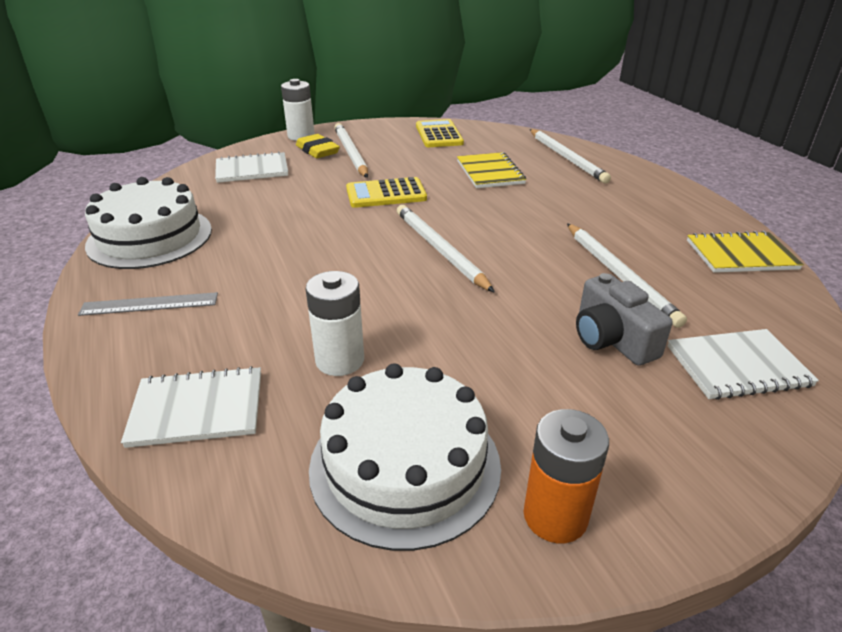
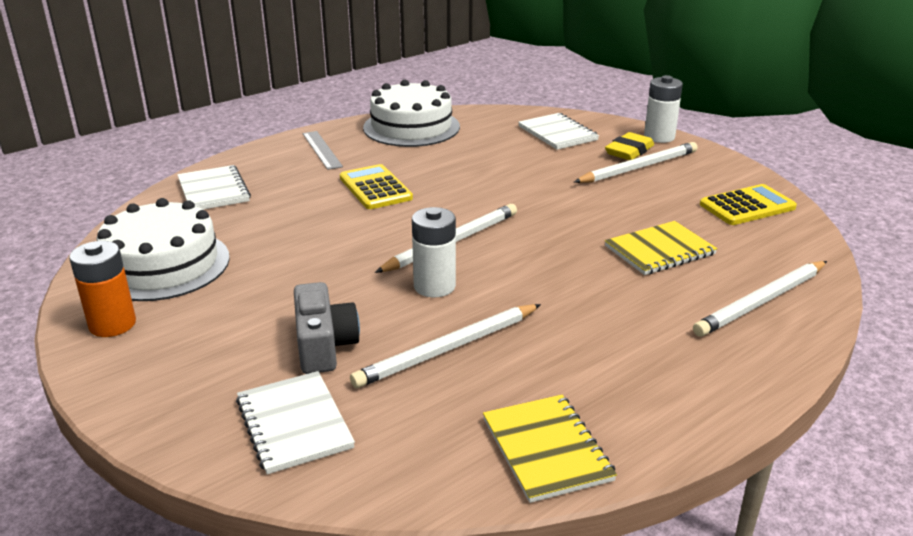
camera: 75 degrees right, 5 degrees down
(340, 360) = (269, 225): white battery -> white battery (434, 286)
(386, 194) = (553, 200): yellow calculator -> yellow calculator (375, 188)
(612, 339) = (324, 345): grey camera -> grey camera turned 120 degrees clockwise

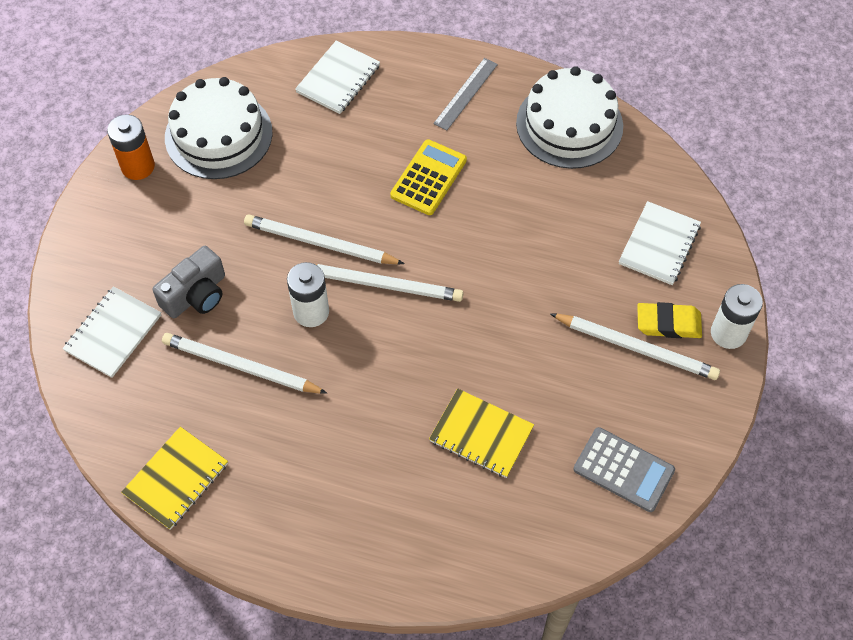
camera: 55 degrees right, 30 degrees up
(747, 206) = (623, 470): yellow calculator -> grey calculator
(762, 302) = (450, 540): white pencil -> white pencil (320, 243)

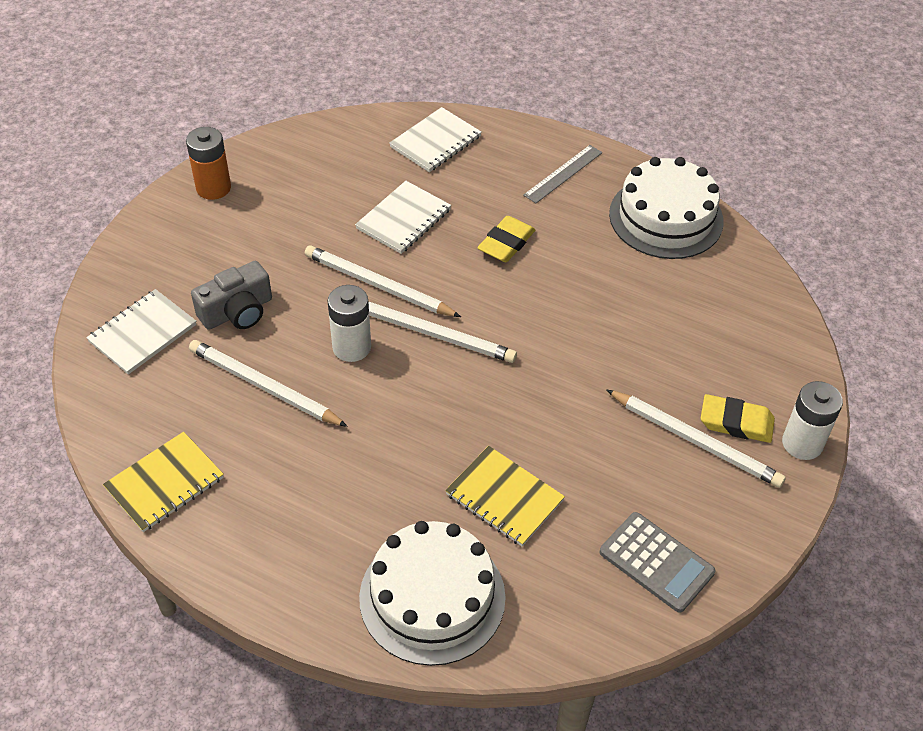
camera: 10 degrees right, 10 degrees down
(218, 135) = (302, 172): white cake -> white cake (432, 597)
(428, 178) = (506, 243): yellow calculator -> yellow eraser
(659, 244) = (740, 344): white notebook -> white notebook (403, 219)

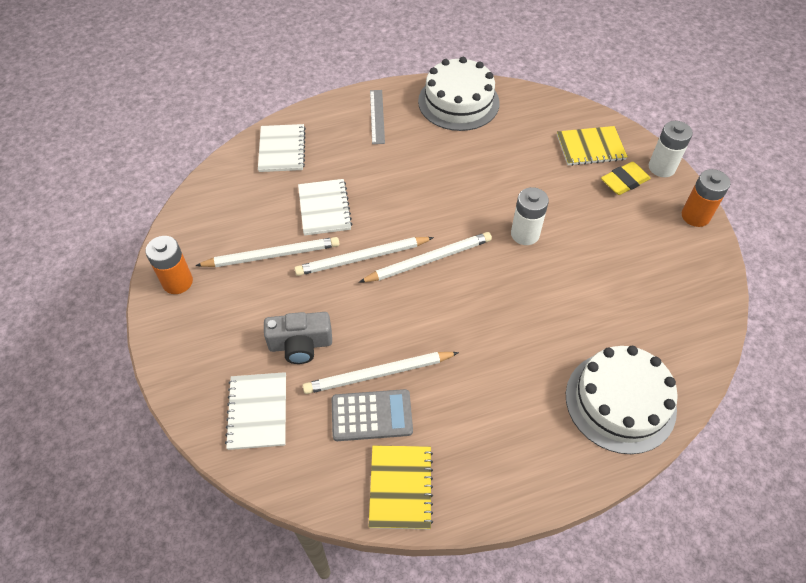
camera: 45 degrees left, 5 degrees up
(237, 312) = (300, 344): grey camera -> grey camera turned 75 degrees clockwise
(351, 347) = (396, 306): white battery -> white battery (525, 234)
(504, 497) = (581, 315): yellow notebook -> yellow notebook (590, 147)
(506, 243) = (399, 178): yellow eraser -> none
(656, 562) = (684, 282): grey calculator -> grey calculator (371, 415)
(695, 440) = (620, 206): white pencil -> white pencil (272, 255)
(767, 518) = (695, 216): none -> orange battery

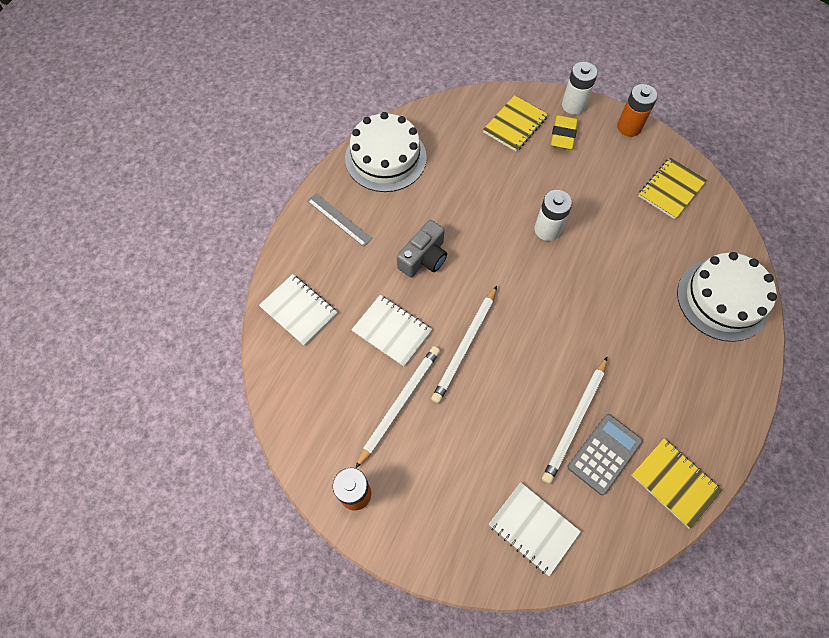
camera: 45 degrees left, 10 degrees up
(300, 344) = (502, 451): grey camera -> grey camera (424, 258)
(428, 260) = (510, 305): white pencil -> none
(677, 287) = (671, 189): none -> yellow notebook

